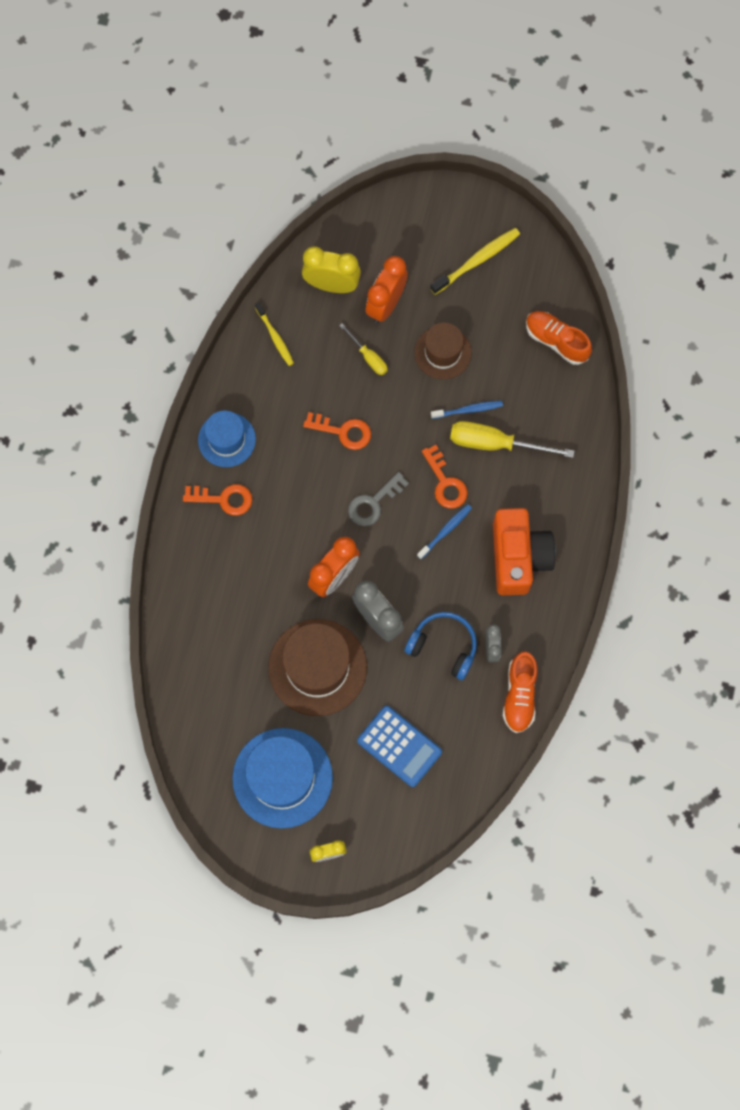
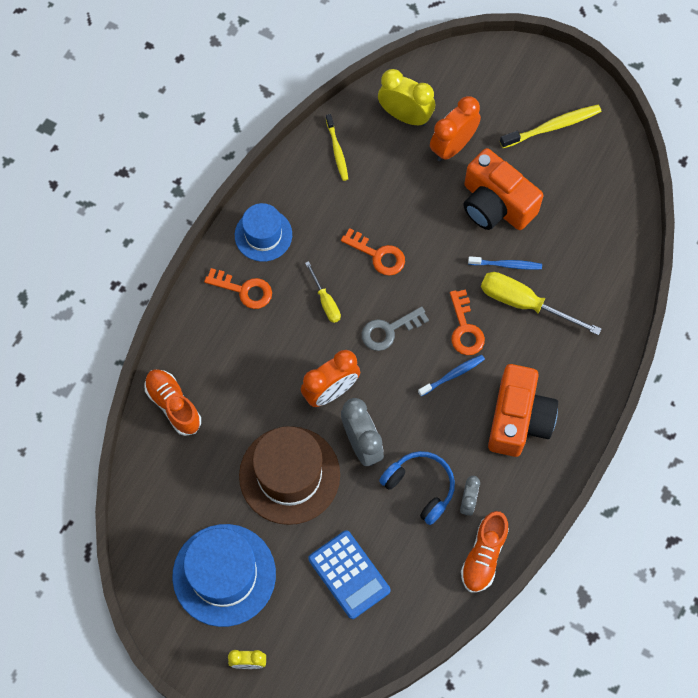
camera: 15 degrees right, 5 degrees down
(368, 357) = (422, 191): yellow screwdriver -> yellow screwdriver (325, 301)
(442, 352) = (496, 204): brown hat -> orange camera
(556, 341) = (611, 220): orange shoe -> orange shoe (173, 405)

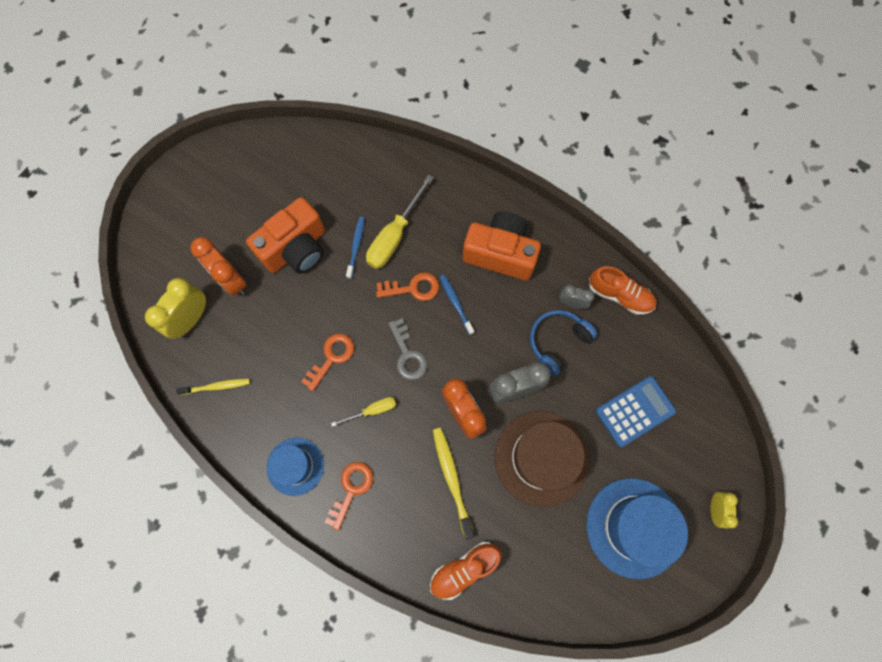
camera: 85 degrees left, 5 degrees up
(552, 127) = (227, 192): yellow toothbrush -> yellow toothbrush (452, 479)

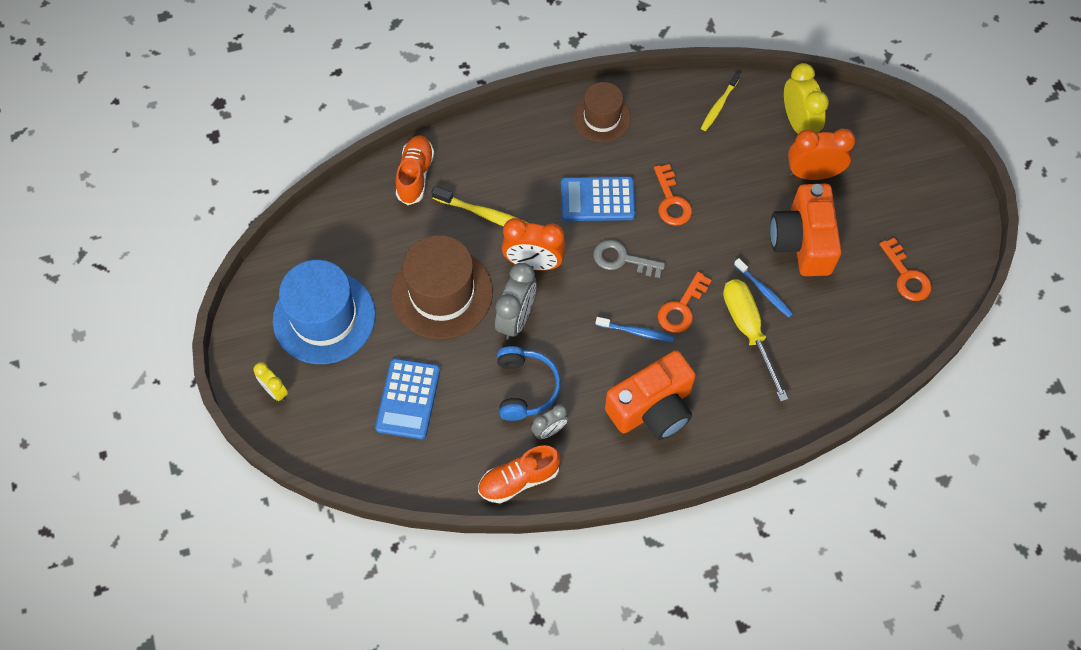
camera: 130 degrees right, 10 degrees down
(295, 466) = (602, 117): blue hat -> brown hat
(351, 489) = (547, 142): orange key -> orange key (906, 276)
(372, 410) = (597, 199): yellow screwdriver -> blue calculator

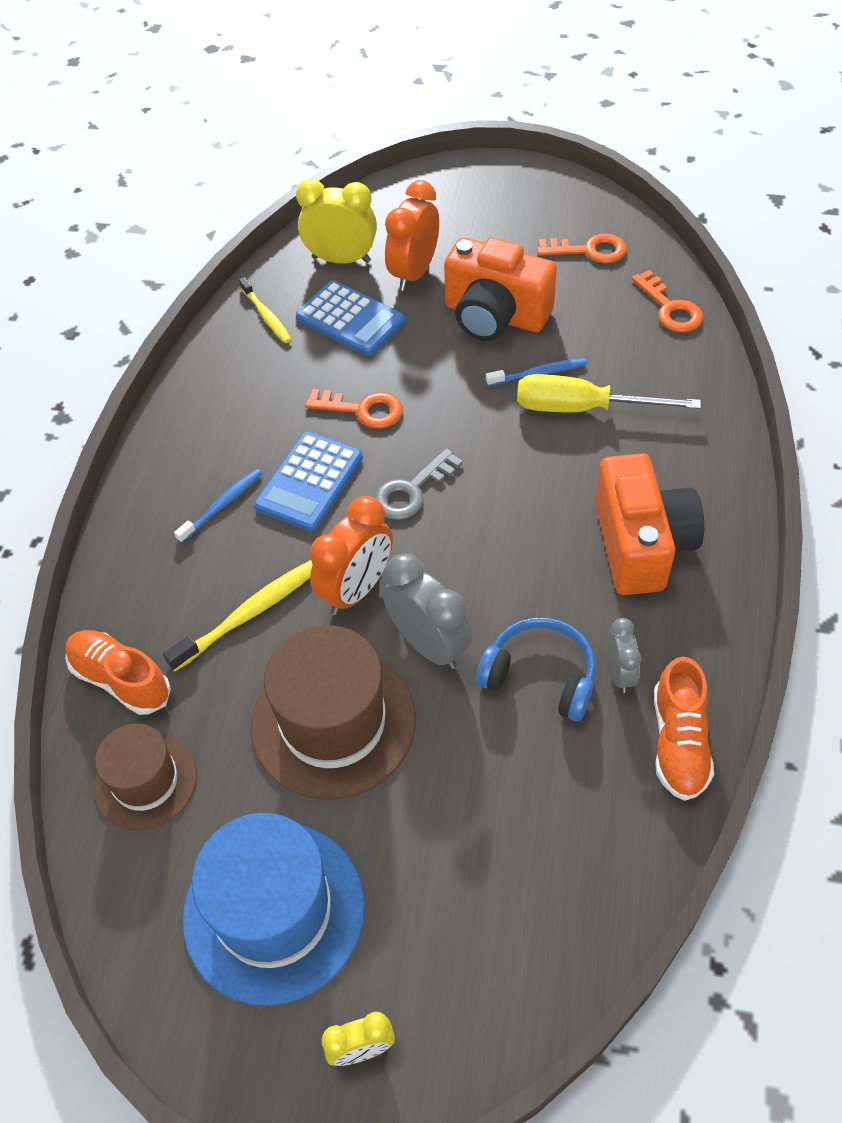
camera: 60 degrees left, 10 degrees down
(408, 399) = (481, 841): blue calculator -> blue calculator (350, 320)
(602, 117) = (195, 431): brown hat -> brown hat (145, 781)
(636, 332) = (524, 518): blue toothbrush -> blue toothbrush (222, 505)
(681, 308) = (516, 458): orange key -> orange key (670, 308)

